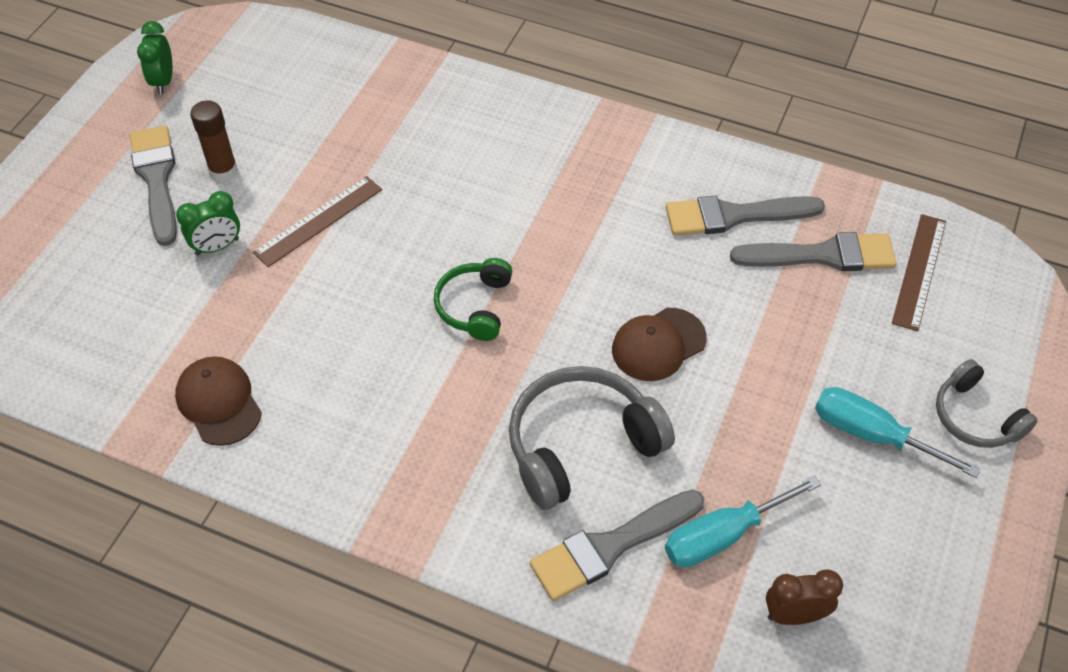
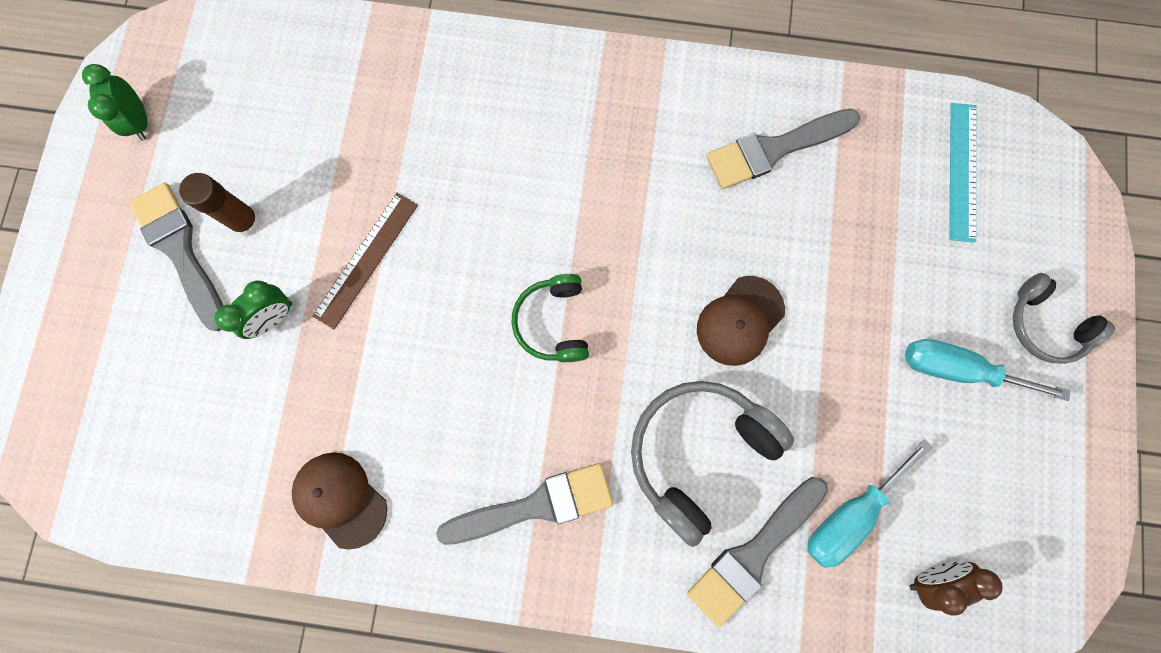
camera: 15 degrees left, 25 degrees up
(822, 255) = (868, 176): grey brush -> grey brush (535, 505)
(919, 271) = (962, 171): brown ruler -> turquoise ruler

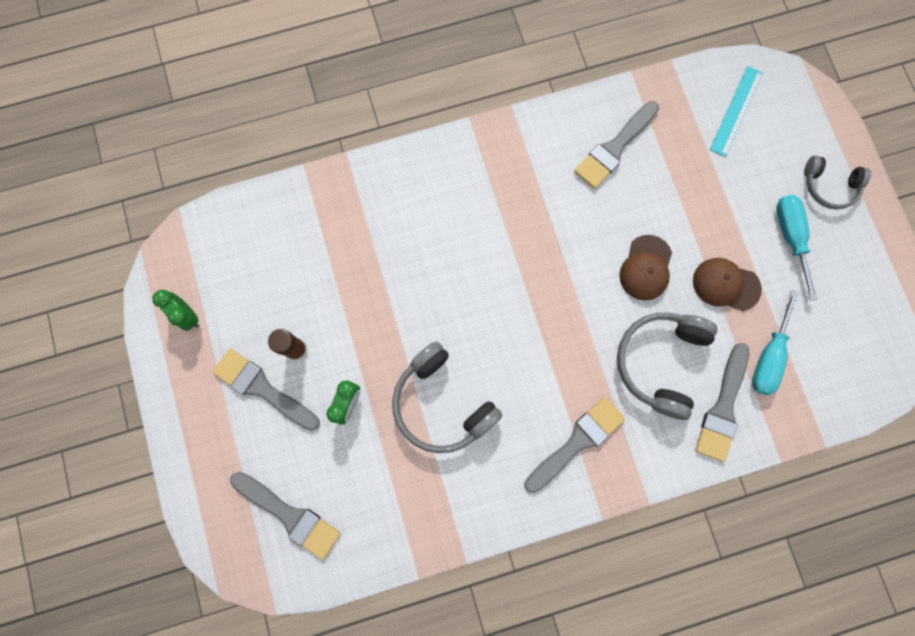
camera: 25 degrees left, 0 degrees up
(129, 423) = (289, 515): none -> grey brush
(340, 499) = (452, 497): brown cap -> brown cap (725, 284)
(366, 259) = (389, 338): brown ruler -> none
(388, 372) = (442, 403): none -> grey headphones
(553, 322) = (530, 323): green headphones -> none
(931, 577) = (833, 372): brown clock -> none
(957, 369) = (790, 237): turquoise screwdriver -> turquoise screwdriver turned 90 degrees clockwise
(962, 171) = (736, 111): turquoise ruler -> turquoise ruler turned 45 degrees clockwise

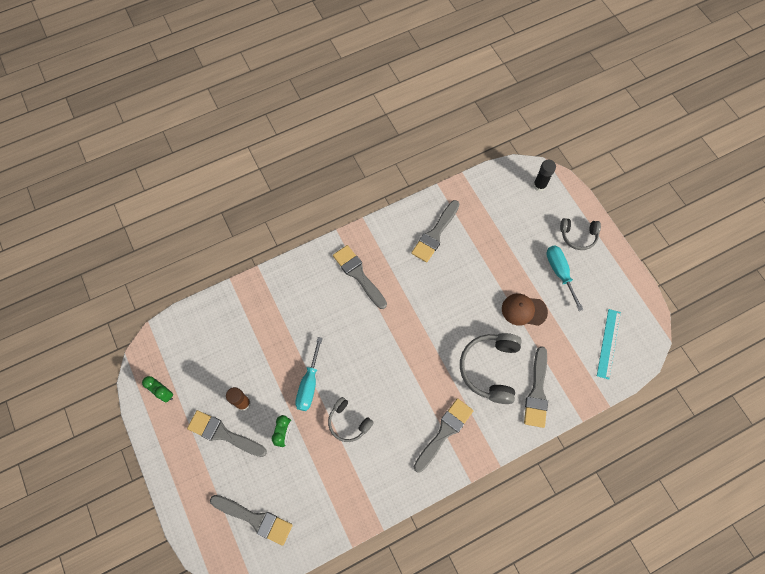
camera: 10 degrees left, 10 degrees down
(442, 403) = (348, 422): grey headphones -> grey headphones, size x0.60
(491, 191) = (358, 275): none -> grey brush
(645, 268) = (469, 308): brown cap -> none
(736, 111) = (510, 198): turquoise ruler -> turquoise ruler (608, 343)
(768, 356) = (560, 352): turquoise screwdriver -> turquoise screwdriver (309, 384)
(785, 99) = (539, 185): none -> black glue stick

